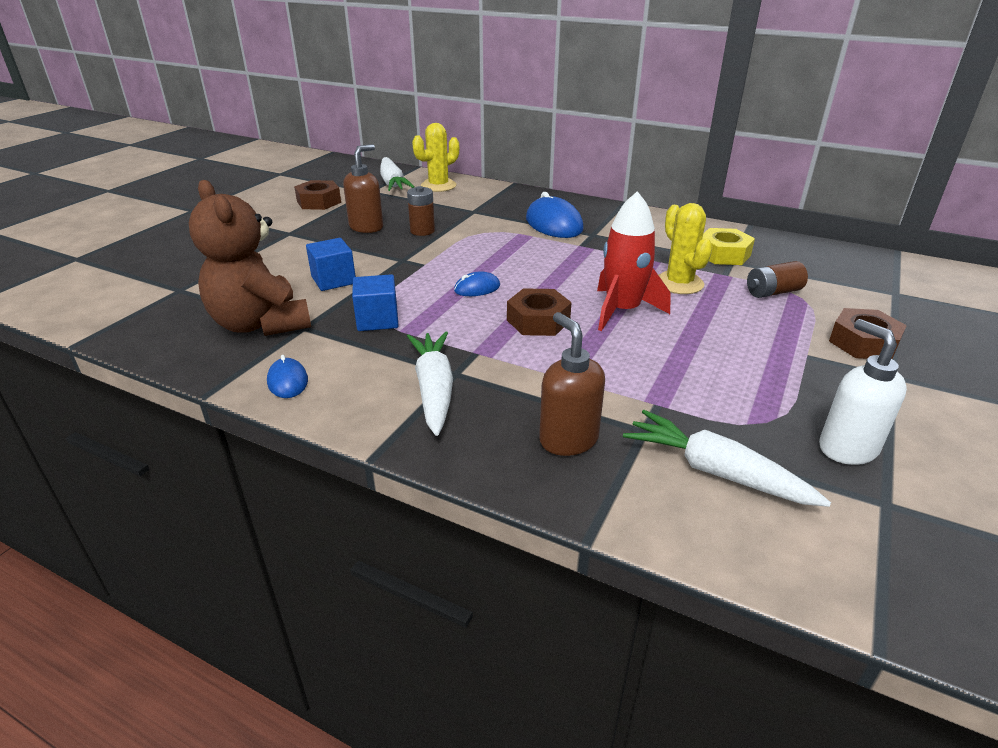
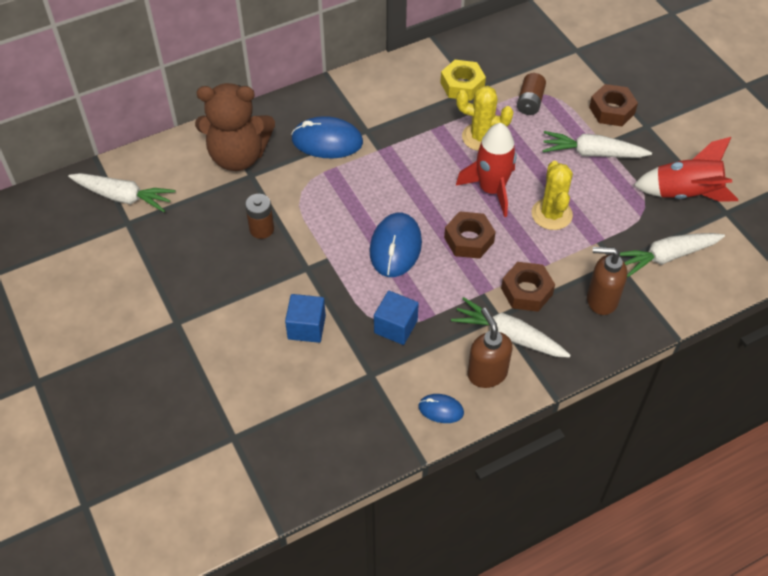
camera: 55 degrees left, 20 degrees up
(261, 324) = (344, 399): brown teddy bear -> brown teddy bear (238, 156)
(319, 202) = (118, 272): brown nut -> brown nut (526, 291)
(367, 227) = (217, 262): brown soap dispenser -> brown soap dispenser (487, 373)
(438, 186) = (166, 168): yellow cactus -> yellow cactus (551, 214)
(477, 288) = (395, 247): blue mouse -> blue mouse, size x1.87
(778, 352) = (592, 153): none -> white carrot
(847, 448) = (685, 194): white soap dispenser -> red rocket

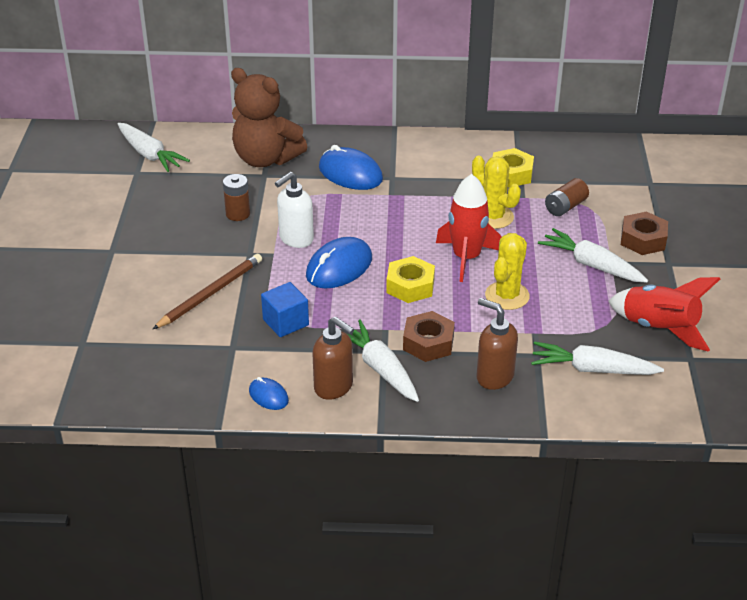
camera: 30 degrees right, 15 degrees down
(306, 327) = (210, 293): blue cube -> brown pencil
(335, 234) = (296, 239): none -> white soap dispenser
(469, 240) = (410, 286): brown nut -> yellow nut
(487, 373) = (334, 387): brown soap dispenser -> brown soap dispenser turned 120 degrees clockwise

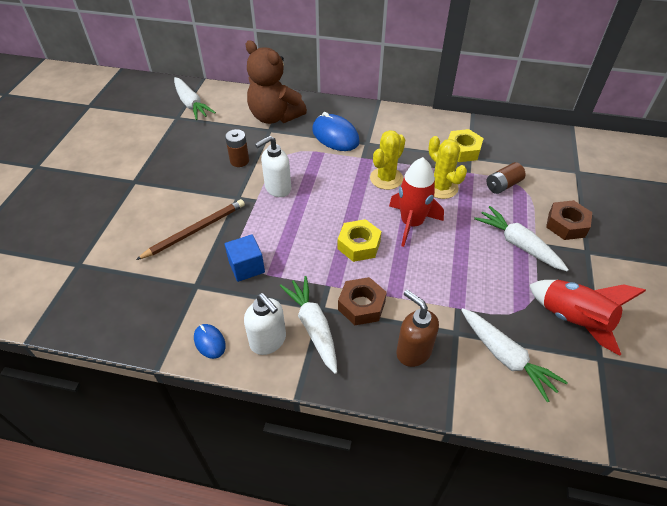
camera: 10 degrees right, 10 degrees up
(334, 387) = (268, 341): brown soap dispenser -> white soap dispenser
(339, 267) = (305, 219): blue mouse -> none
(507, 296) = (439, 266): yellow cactus -> yellow cactus (386, 178)
(592, 369) = (505, 357): white carrot -> white carrot turned 150 degrees counterclockwise

